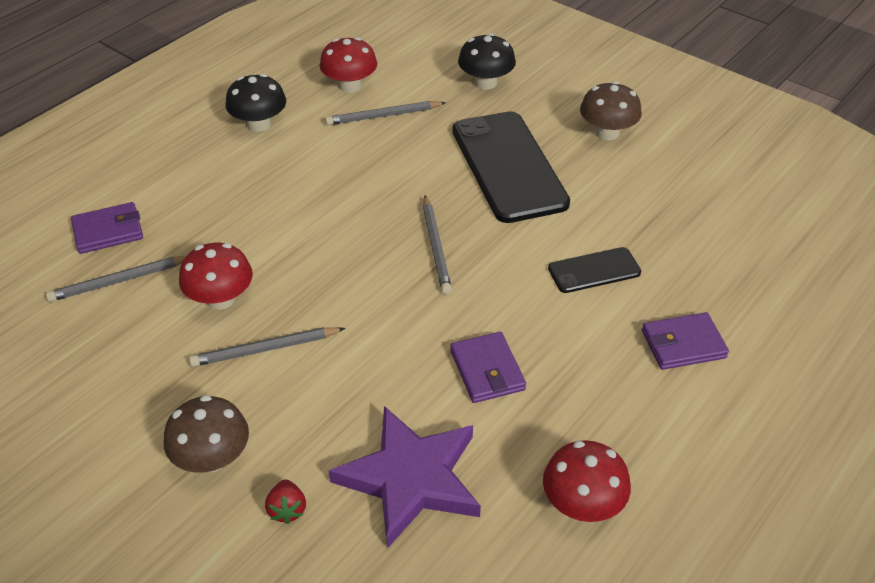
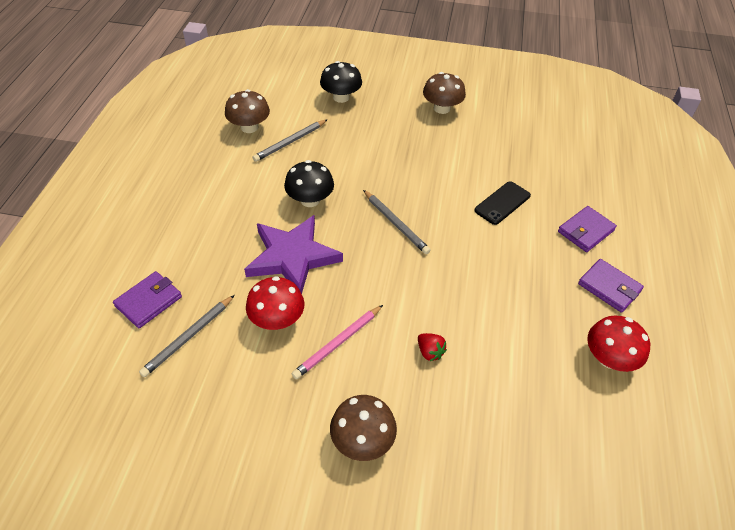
camera: 30 degrees left, 5 degrees up
(259, 124) = (204, 177): black mushroom -> black mushroom (310, 200)
(265, 349) = (338, 343): grey pencil -> pink pencil
(287, 510) = (441, 452): red strawberry -> red strawberry (430, 352)
(350, 85) = (249, 127): red mushroom -> brown mushroom
(410, 478) = (501, 390): purple star -> purple star (292, 257)
(487, 370) = (491, 295): purple wallet -> purple wallet (609, 287)
(508, 166) = (399, 151): black phone -> none

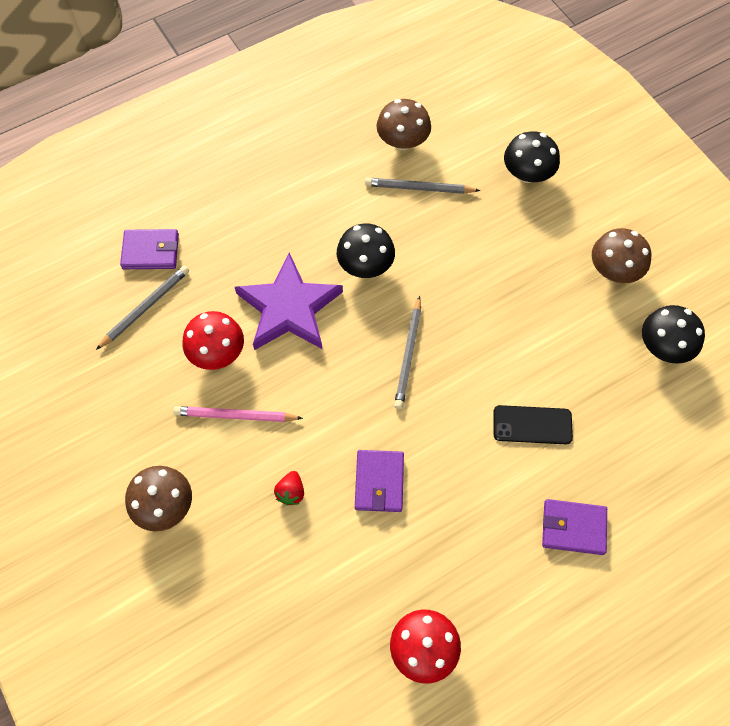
camera: 50 degrees right, 15 degrees up
(188, 337) = (145, 308): grey pencil -> grey pencil turned 135 degrees clockwise
(508, 123) = (664, 346): none -> black mushroom
(609, 287) = (515, 597): purple wallet -> purple wallet (379, 482)

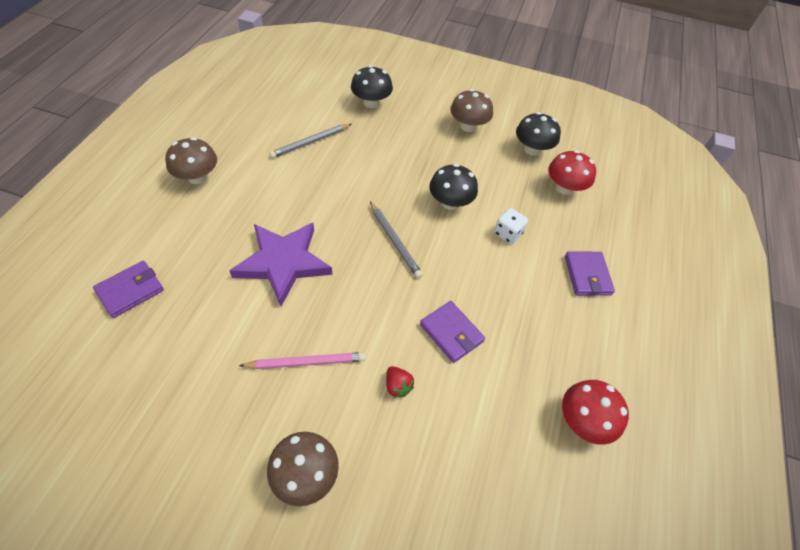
camera: 45 degrees left, 10 degrees down
(145, 308) = (159, 334): grey pencil -> none
(217, 352) = (251, 328): red mushroom -> red mushroom (564, 188)
(235, 416) = (306, 362): pink pencil -> pink pencil turned 150 degrees counterclockwise
(365, 265) = (315, 205): black mushroom -> black mushroom (450, 202)
(402, 141) = (274, 122): brown mushroom -> brown mushroom (197, 177)
(532, 425) = (507, 233): black phone -> white dice
(573, 528) = (587, 275): purple wallet -> purple wallet turned 60 degrees counterclockwise

